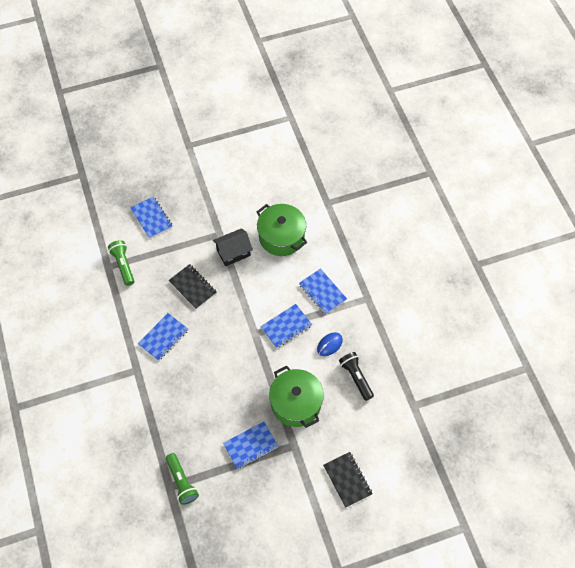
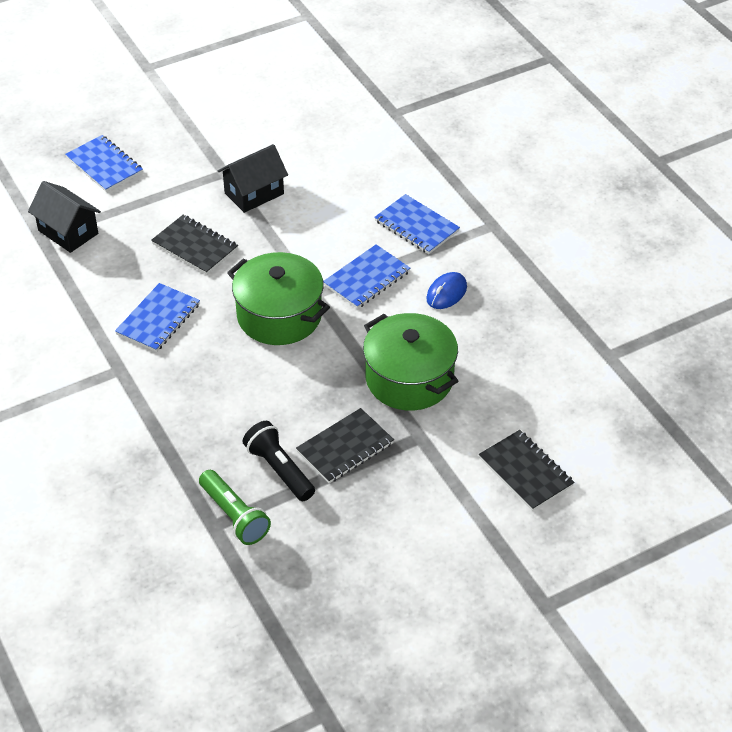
camera: 10 degrees left, 15 degrees down
(123, 265) = (68, 232): green flashlight -> black house
(250, 445) = (345, 447): blue notebook -> black notebook
(281, 237) = (330, 164): green pot -> green pot (279, 316)
(356, 377) = (503, 331): black flashlight -> black flashlight (279, 470)

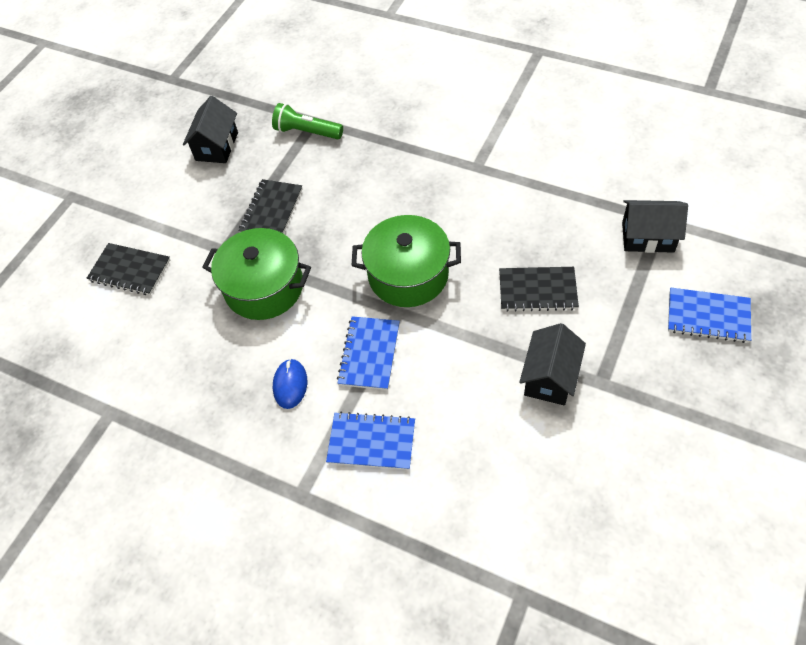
camera: 150 degrees right, 10 degrees up
(158, 319) = (493, 215): blue notebook -> none
(279, 470) = (303, 172): black flashlight -> none
(342, 563) = (217, 146): none -> black house

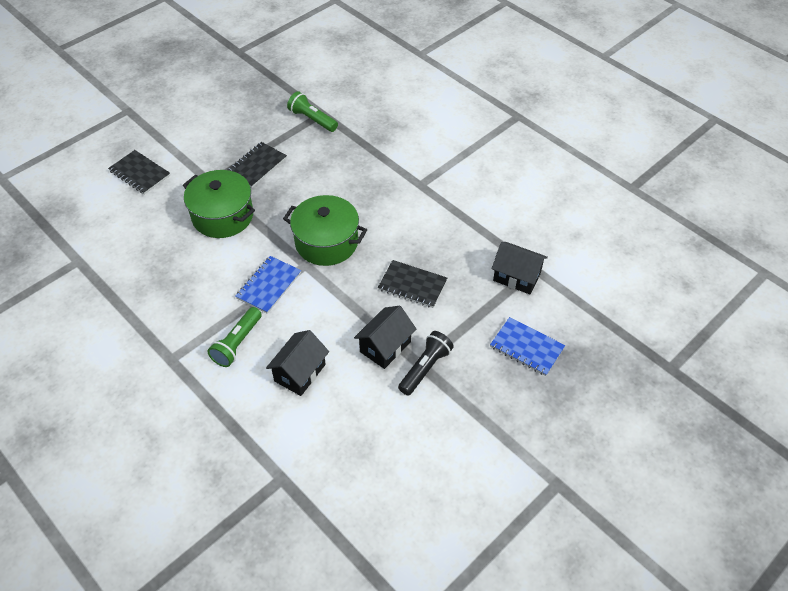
camera: 15 degrees right, 5 degrees down
(217, 146) = (244, 109): black house -> black house (300, 373)
(290, 385) = (204, 286): blue mouse -> none
(371, 442) = (237, 343): blue notebook -> green flashlight
(611, 386) = (425, 368): none -> black flashlight

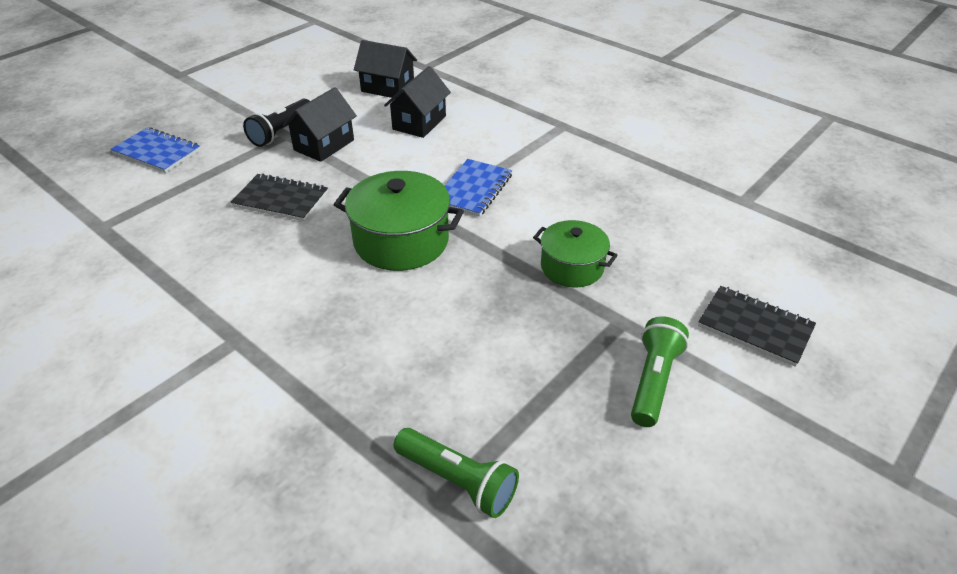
camera: 175 degrees right, 10 degrees down
(223, 216) = (572, 267): green pot -> green pot, size x0.64
(237, 343) = (495, 139): green flashlight -> green flashlight (654, 381)
(257, 166) = (547, 355): black notebook -> none
(516, 277) = (131, 216): black house -> black house (388, 88)

